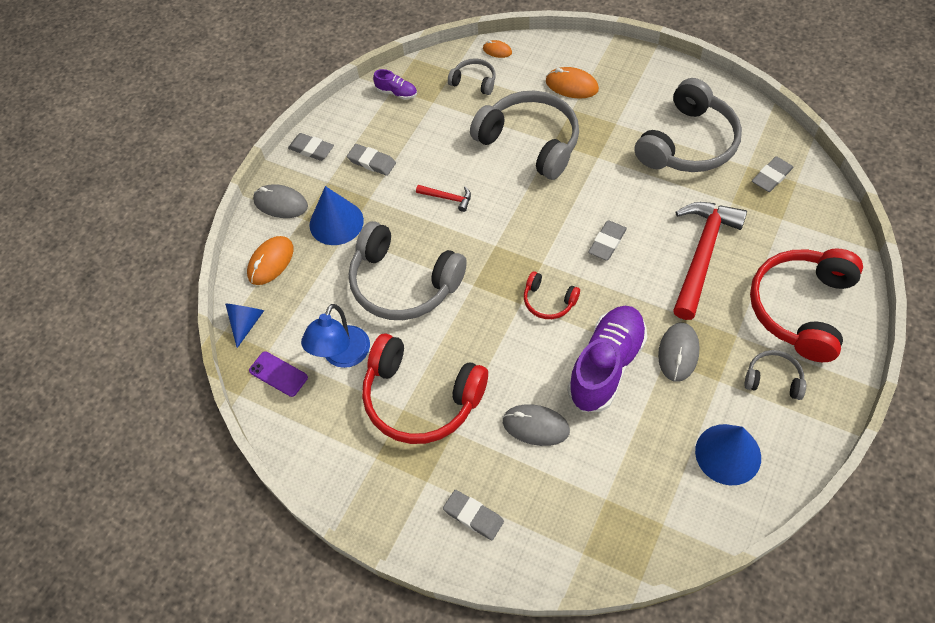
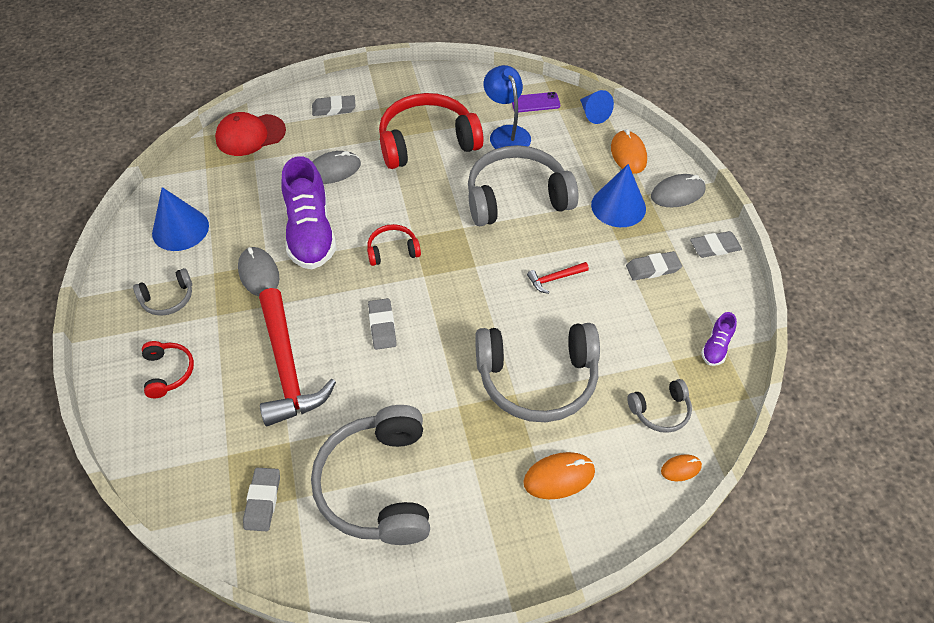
camera: 135 degrees right, 5 degrees down
(396, 93) = (716, 347): purple shoe -> purple shoe turned 45 degrees counterclockwise
(588, 540) = (250, 135): none -> red cap
(801, 308) = (168, 372): red headphones -> red headphones, size x0.47

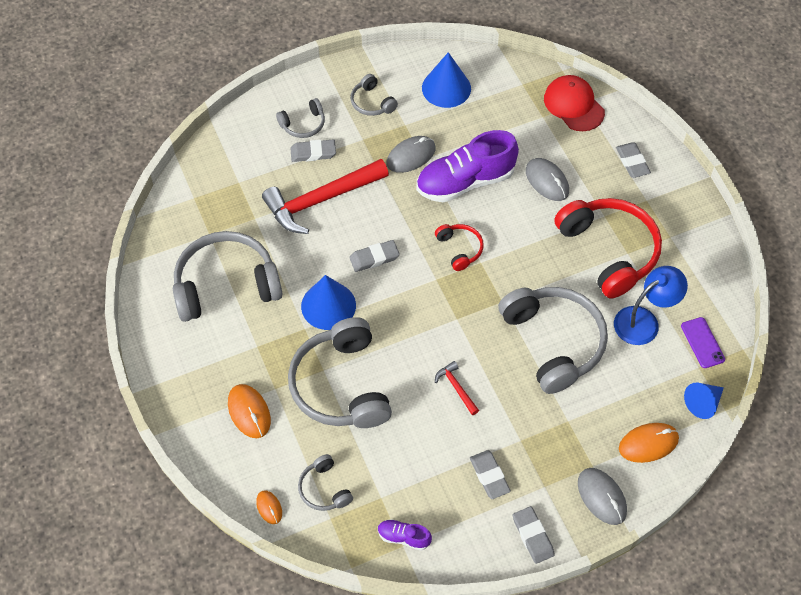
camera: 80 degrees right, 5 degrees up
(168, 372) = (303, 124): red headphones -> grey headphones
(263, 501) = (204, 214): grey eraser -> grey eraser (313, 153)
(618, 206) = (566, 438): blue cone -> blue cone (328, 305)

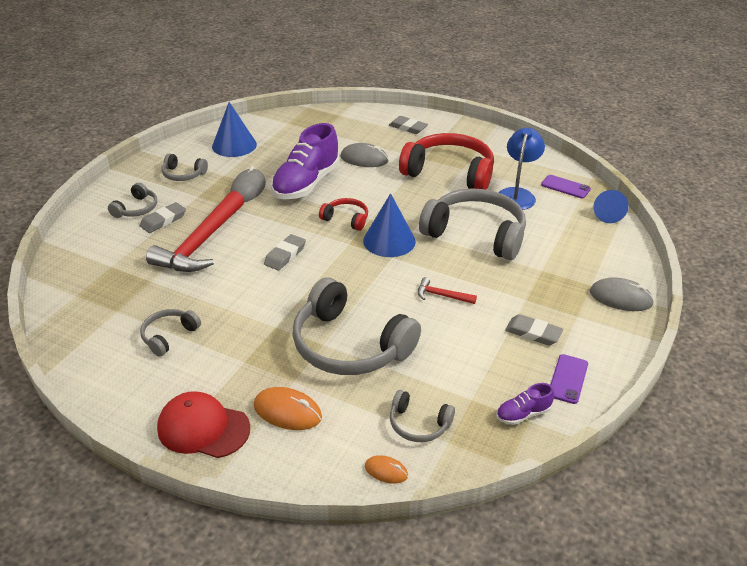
camera: 40 degrees left, 20 degrees down
(226, 285) = (169, 336): grey headphones -> grey headphones, size x0.47
(328, 305) = (279, 301): blue cone -> blue cone (389, 241)
(469, 535) = (568, 379): none -> purple phone
(533, 536) = (610, 349): grey eraser -> none
(573, 105) = (336, 118): red cap -> red cap (203, 428)
(648, 443) = (606, 252): orange mouse -> none

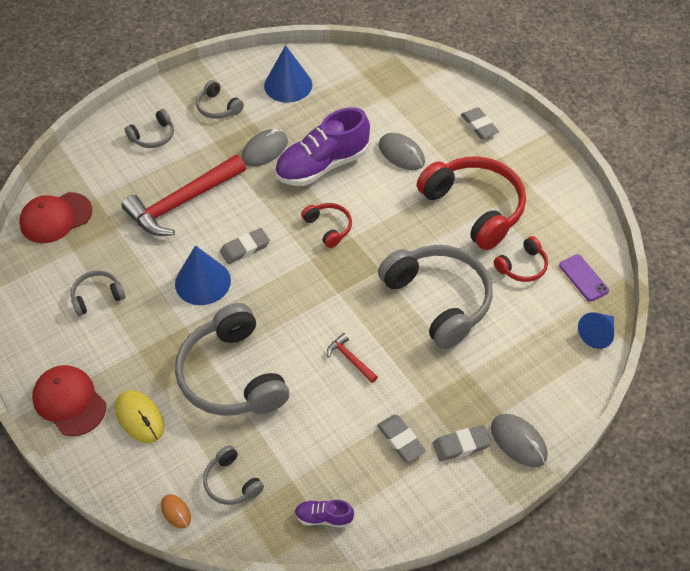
camera: 30 degrees right, 15 degrees up
(79, 293) = (56, 218): none -> red cap
(163, 220) = (167, 160): grey eraser -> grey eraser (461, 445)
(287, 411) = (140, 418): orange mouse -> yellow mouse
(389, 241) = (349, 272): blue cone -> blue cone (202, 282)
(517, 194) = (522, 266): blue lamp -> red headphones
(568, 379) = (391, 503): purple phone -> none

